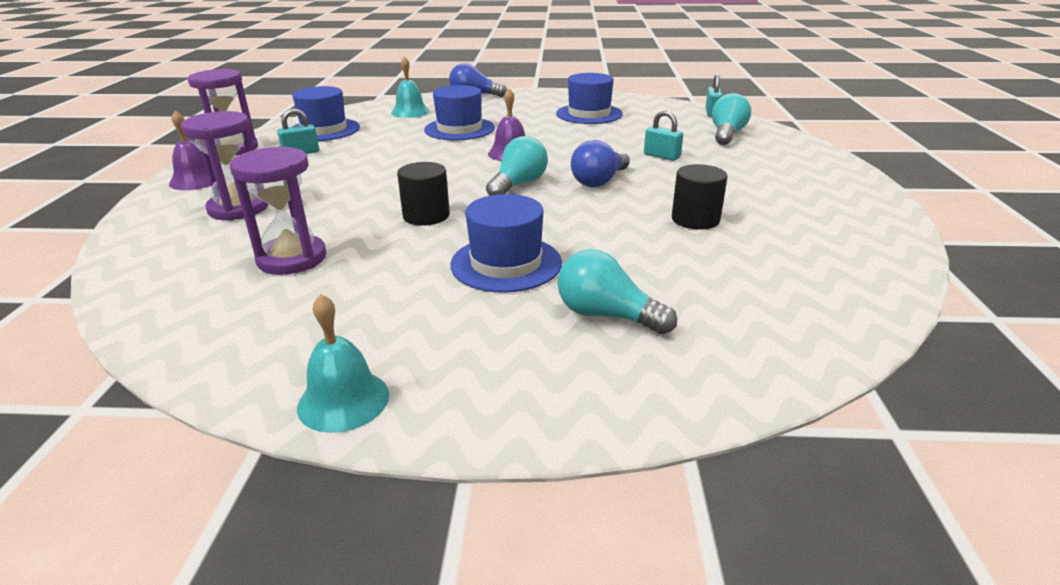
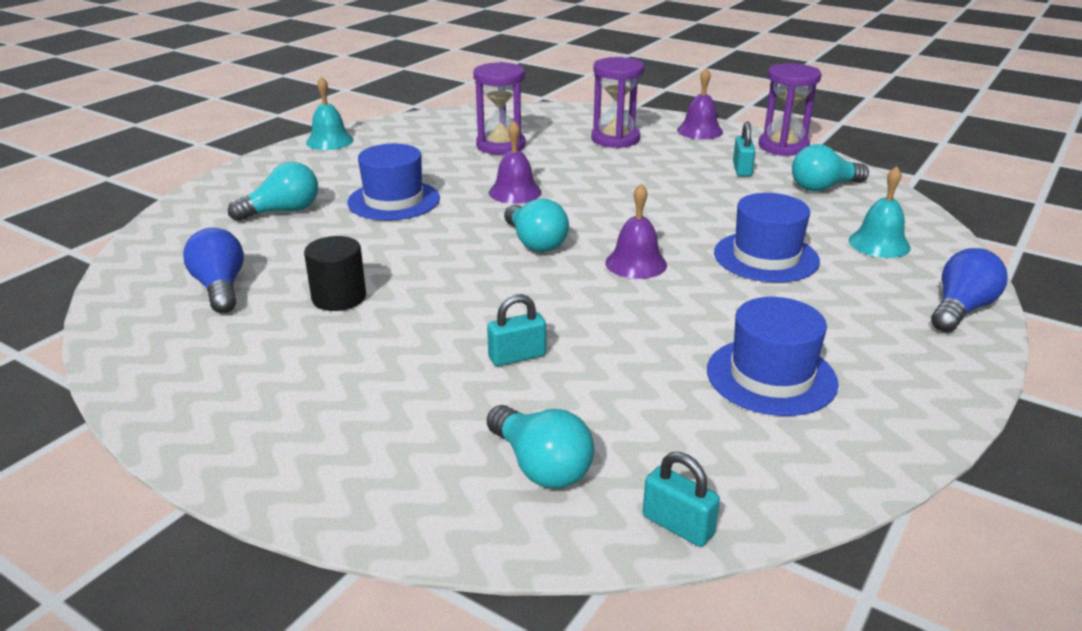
camera: 120 degrees right, 0 degrees up
(324, 130) = (823, 187): blue hat -> turquoise light bulb
(426, 216) = (515, 192): black cylinder -> purple bell
(599, 181) = (490, 285): blue light bulb -> blue light bulb (220, 288)

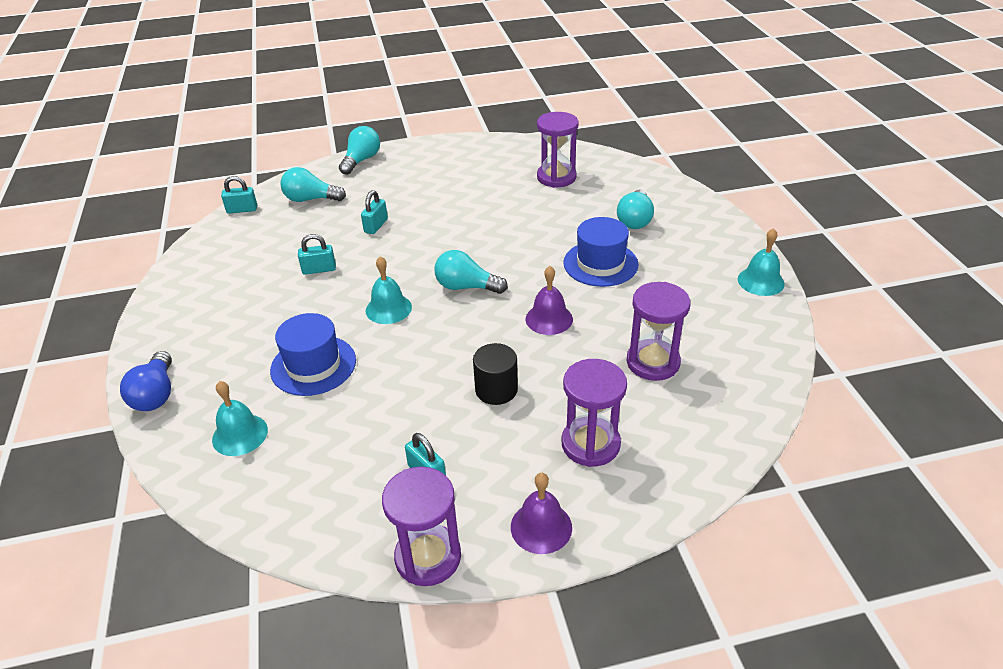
camera: 135 degrees right, 10 degrees up
(220, 288) = (556, 177): blue light bulb -> purple hourglass
(339, 297) = (499, 203): black cylinder -> black cylinder (496, 390)
(636, 263) = (388, 308): purple bell -> turquoise bell
(661, 341) = (319, 269): none -> turquoise padlock
(771, 376) = (248, 282): blue hat -> none
(823, 187) = (332, 494): turquoise light bulb -> turquoise light bulb (361, 160)

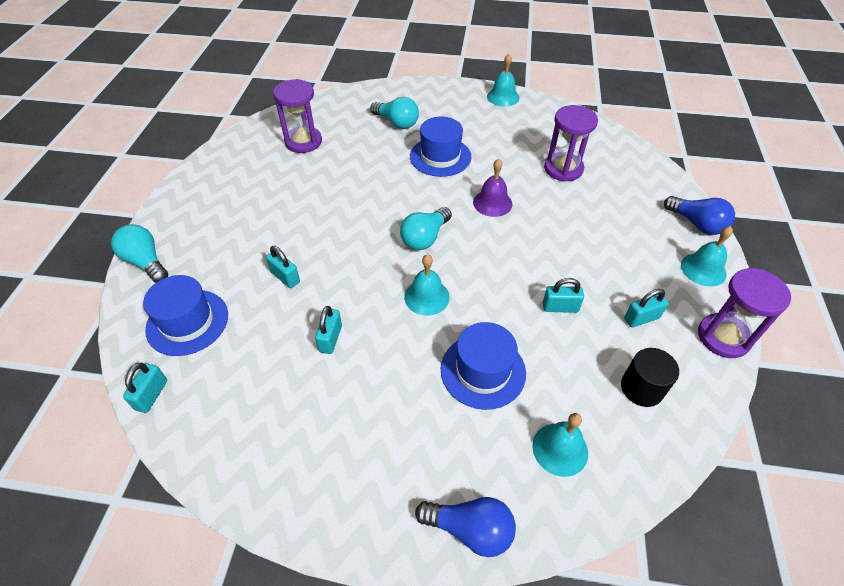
camera: 70 degrees left, 10 degrees up
(311, 199) = (187, 322): turquoise light bulb -> blue hat
(414, 403) = (560, 307): none -> turquoise padlock
(496, 390) = (562, 254): black cylinder -> black cylinder (641, 388)
(541, 527) = (703, 269): purple bell -> turquoise bell
(590, 444) = (633, 223): purple hourglass -> none
(630, 512) = (697, 224): none -> blue light bulb

